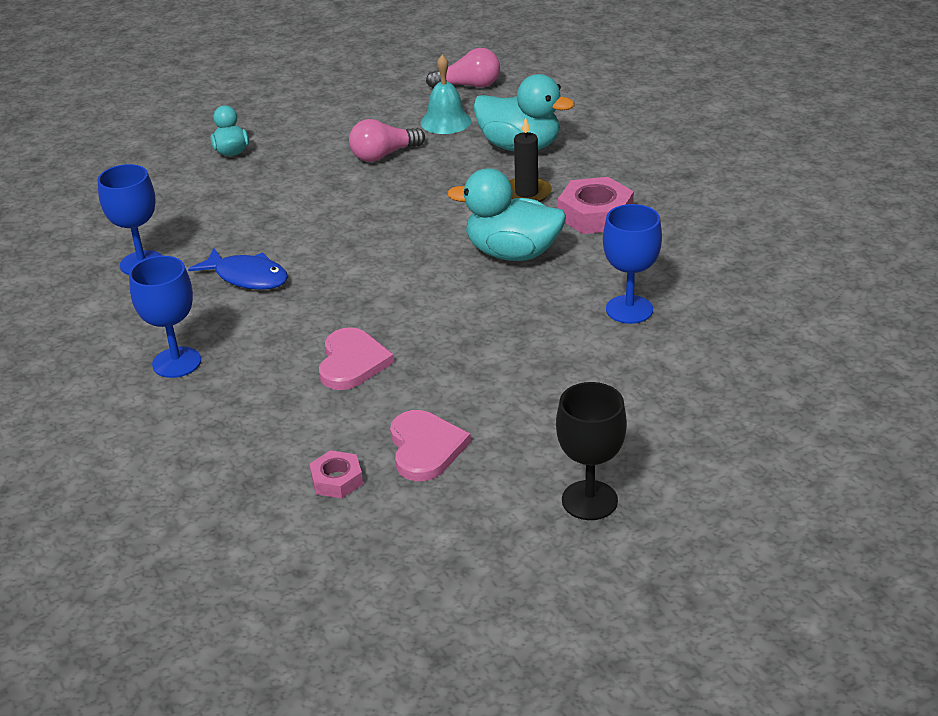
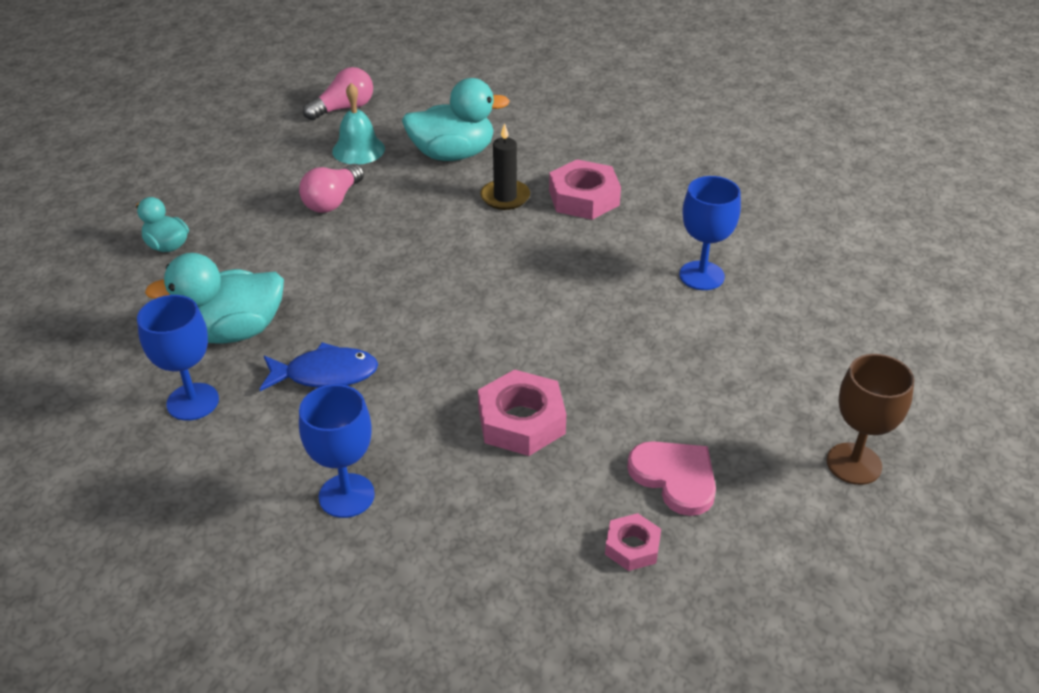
camera: 35 degrees left, 5 degrees up
(352, 362) = (521, 421): pink heart -> pink nut
(512, 253) = (552, 258): turquoise duck -> turquoise duck (232, 331)
(589, 500) = (854, 464): black goblet -> brown goblet

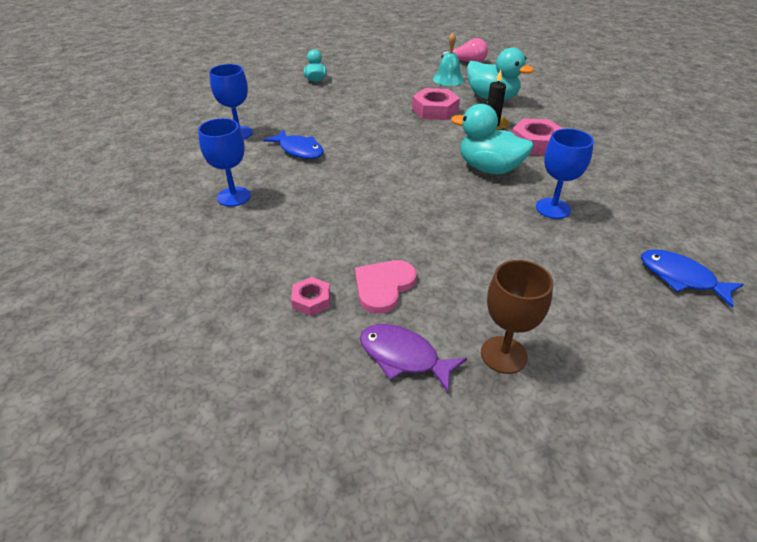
camera: 45 degrees right, 0 degrees up
(232, 331) = (290, 118): turquoise duck -> turquoise duck (489, 168)
(333, 201) = (405, 92): pink light bulb -> none
(521, 421) = (349, 215): pink nut -> pink nut (435, 110)
(675, 477) = (383, 286): pink heart -> pink heart turned 150 degrees counterclockwise
(788, 532) = (403, 357): none -> purple fish
(880, 286) = (681, 278): none -> blue fish

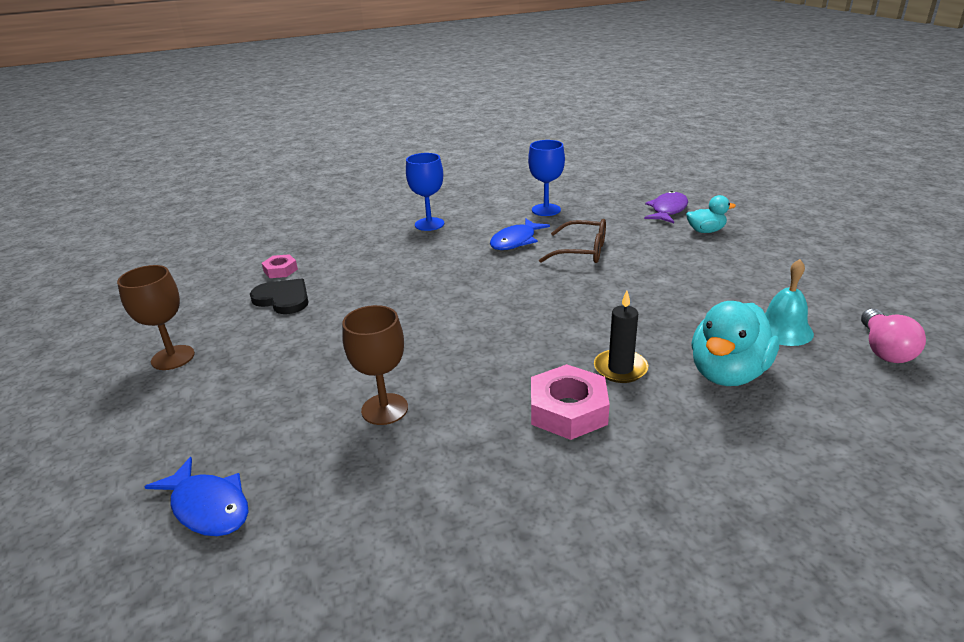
camera: 90 degrees right, 10 degrees down
(331, 124) = (582, 251): none -> brown glasses
(383, 286) = (283, 299): pink heart -> black heart
(403, 357) = (200, 311): purple fish -> purple fish (667, 210)
(435, 110) = (652, 319): pink nut -> none
(489, 168) = (485, 361): turquoise duck -> none
(553, 208) = (384, 409): blue goblet -> brown goblet
(681, 278) = (208, 507): blue fish -> blue fish turned 90 degrees clockwise

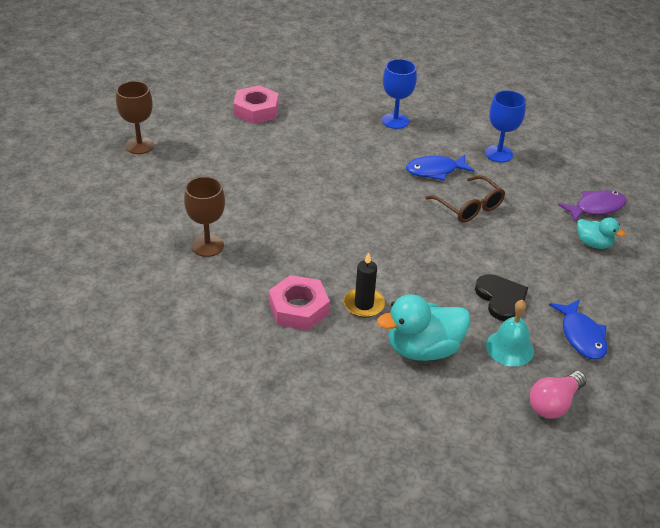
camera: 35 degrees right, 10 degrees up
(208, 507) = (80, 246): blue fish -> blue fish (581, 336)
(280, 270) = (256, 110): pink nut -> pink nut, size x1.76
(283, 299) = (234, 135): black heart -> black heart (501, 299)

